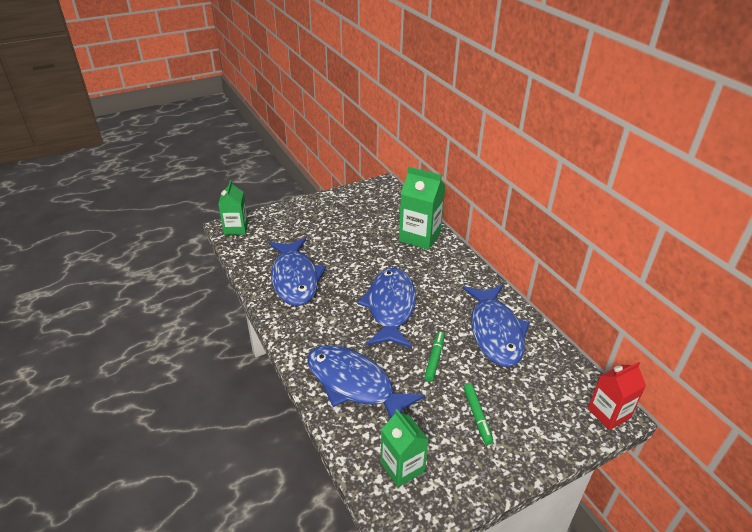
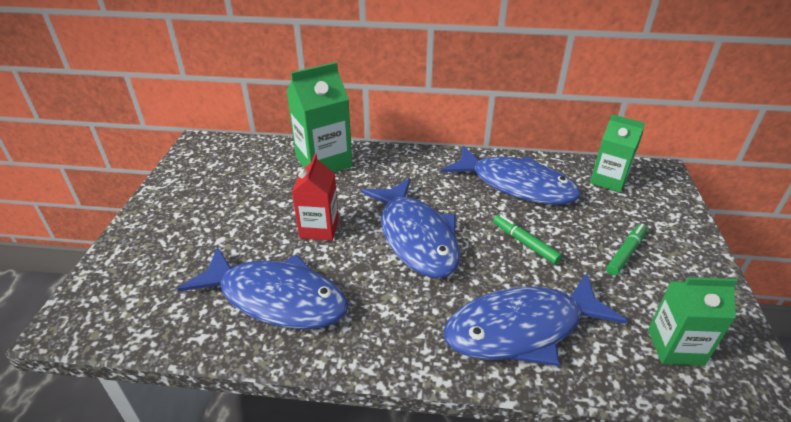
camera: 55 degrees left, 0 degrees up
(236, 228) = (83, 315): green carton -> green carton (608, 180)
(390, 307) = (416, 237): blue fish -> blue fish turned 150 degrees counterclockwise
(477, 416) = (626, 253): green marker -> green marker turned 75 degrees counterclockwise
(608, 413) = (659, 175): red carton -> red carton (319, 228)

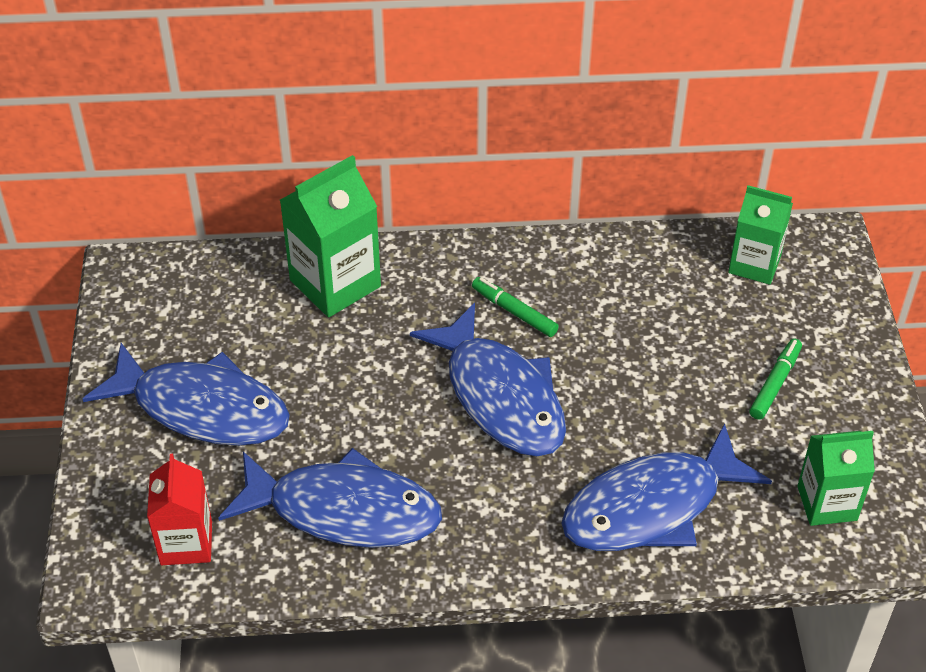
camera: 10 degrees left, 10 degrees up
(319, 228) = (365, 401): red carton -> red carton (186, 543)
(516, 185) = (626, 290): blue fish -> blue fish (202, 408)
(525, 243) = (645, 386): green marker -> green marker (514, 312)

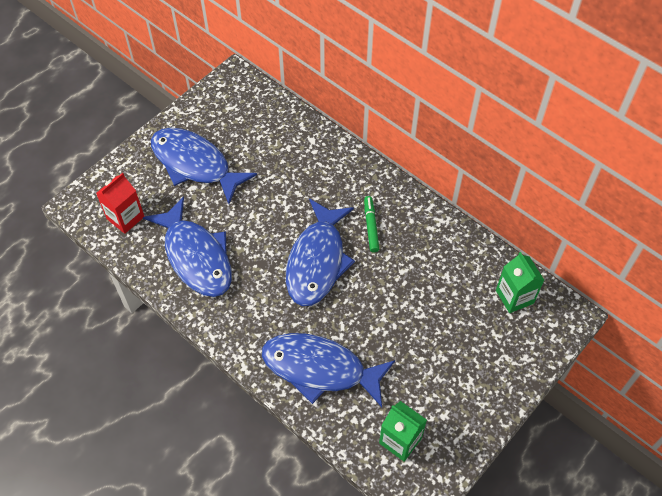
camera: 45 degrees right, 10 degrees up
(202, 408) = (195, 164): blue fish -> blue fish turned 150 degrees clockwise
(335, 283) = (310, 150): green carton -> none
(775, 383) = (449, 363): green marker -> none

